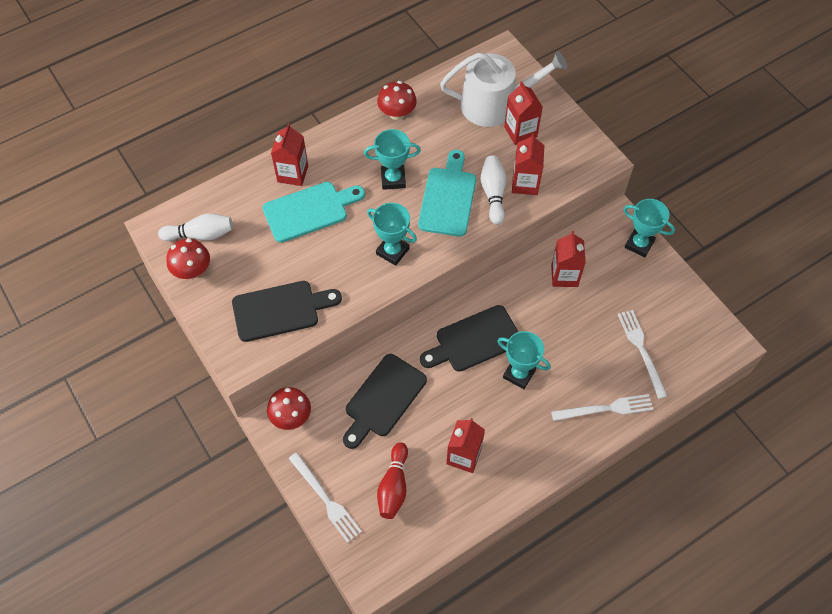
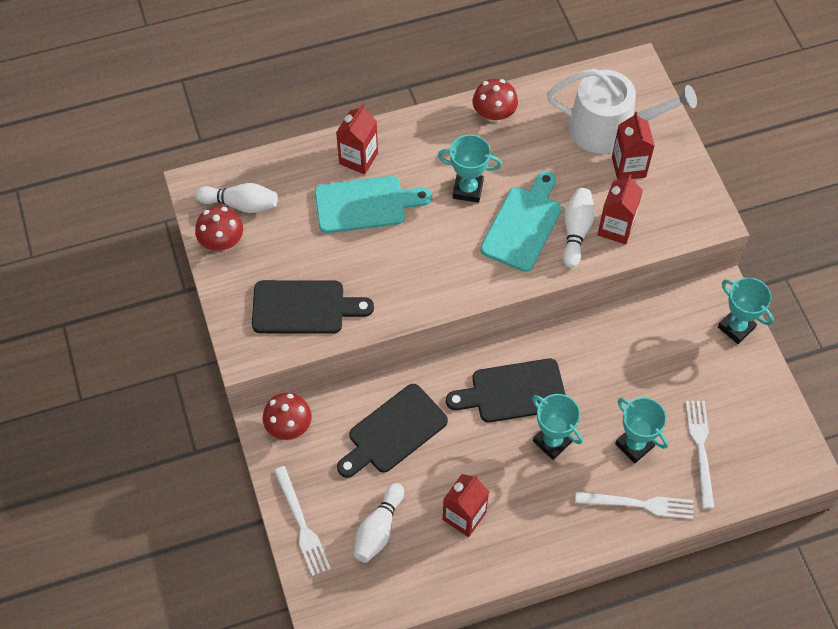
camera: 15 degrees right, 0 degrees up
(392, 251) = (444, 271): turquoise trophy -> turquoise trophy (634, 445)
(393, 486) = (378, 529): red bowling pin -> white bowling pin
(564, 276) = (637, 343): red carton -> none

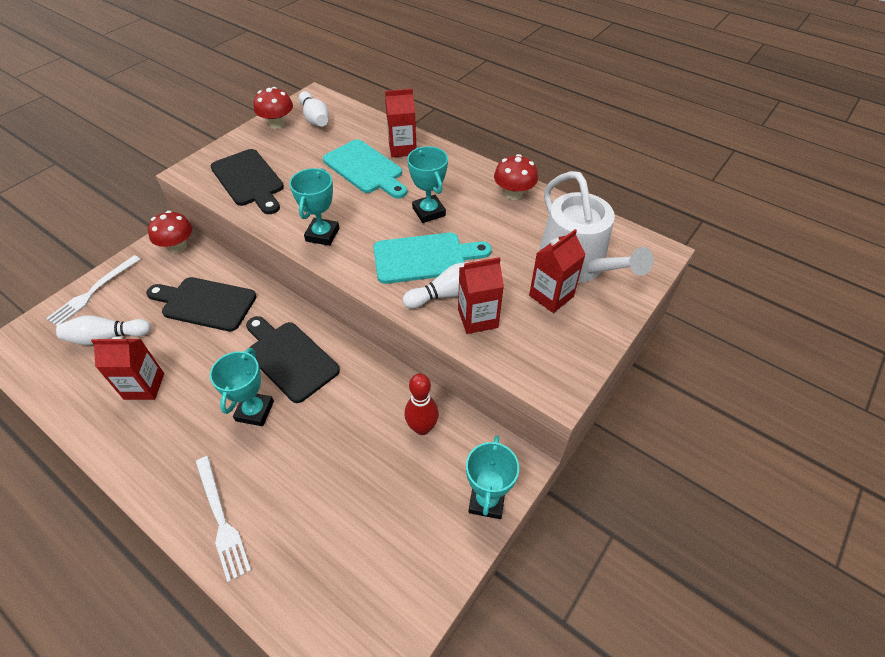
camera: 55 degrees right, 10 degrees down
(634, 445) = (288, 479): turquoise trophy -> turquoise trophy (322, 235)
(649, 333) = (422, 428): none -> red bowling pin
(700, 449) = (318, 544): white fork -> none

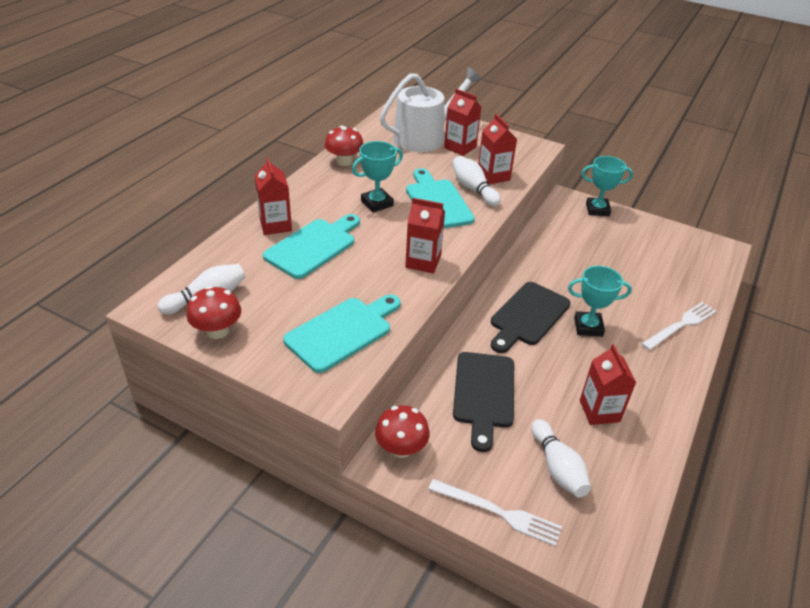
camera: 100 degrees left, 10 degrees down
(249, 180) = (342, 332): black cutting board -> turquoise cutting board
(322, 235) = (423, 262): turquoise trophy -> red carton
(422, 428) = (559, 238): red bowling pin -> none

